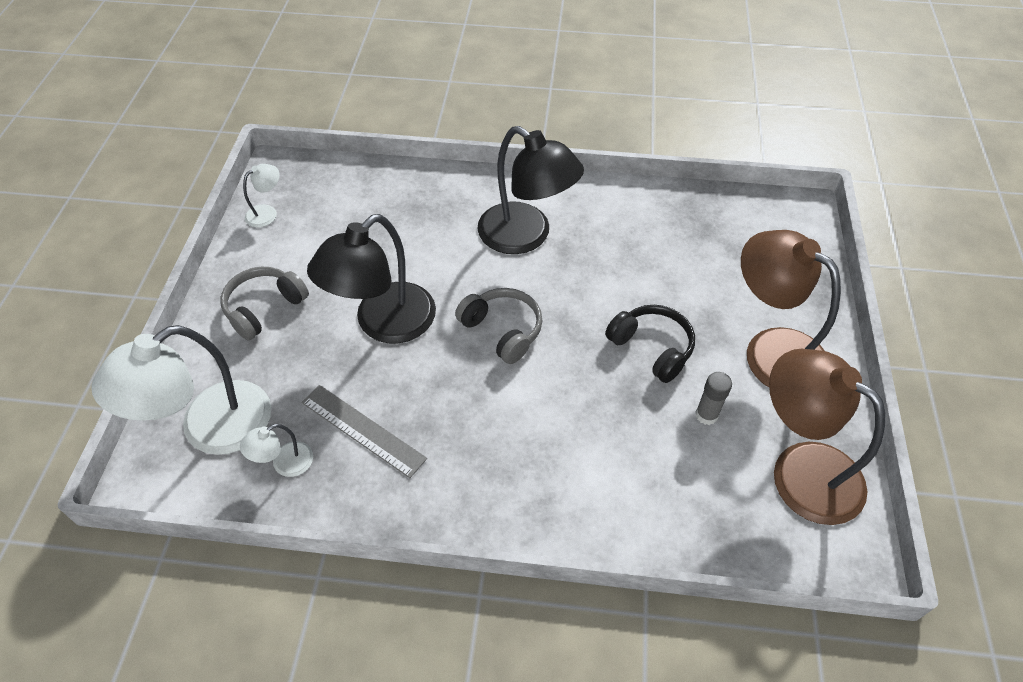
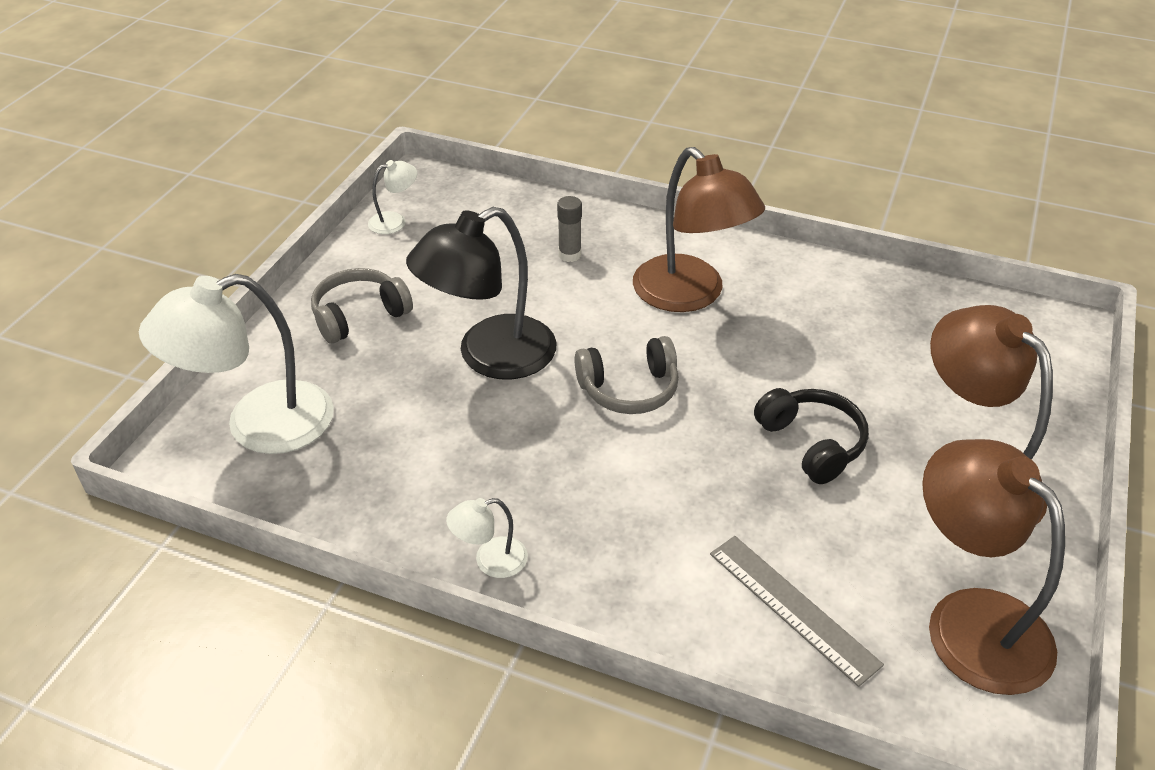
camera: 15 degrees right, 10 degrees down
(285, 464) = (328, 477): white lamp -> white lamp (490, 561)
(363, 430) = (429, 461): grey ruler -> grey ruler (793, 607)
(502, 330) = (629, 389): grey headphones -> grey headphones turned 105 degrees clockwise
(526, 236) = (690, 295): black lamp -> brown lamp
(706, 415) = (860, 531): grey glue stick -> grey glue stick (569, 255)

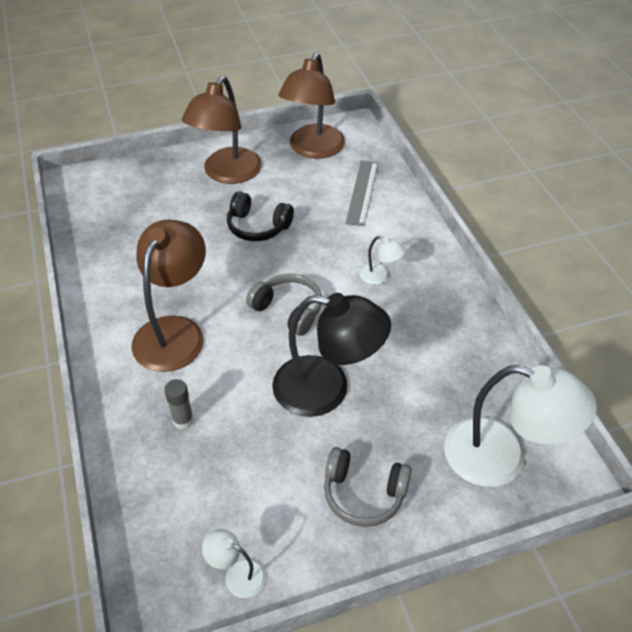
camera: 130 degrees left, 5 degrees up
(490, 561) = (453, 290): white lamp -> white lamp (380, 276)
(812, 443) = (257, 227): black headphones -> black headphones turned 90 degrees counterclockwise

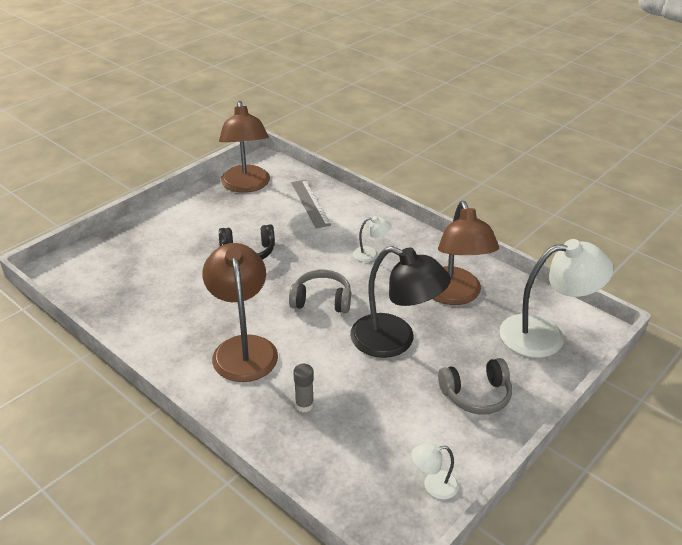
camera: 30 degrees left, 10 degrees down
(227, 174) = (189, 223): brown lamp -> brown lamp (454, 295)
(327, 389) = (395, 341): black lamp -> black lamp turned 45 degrees clockwise

